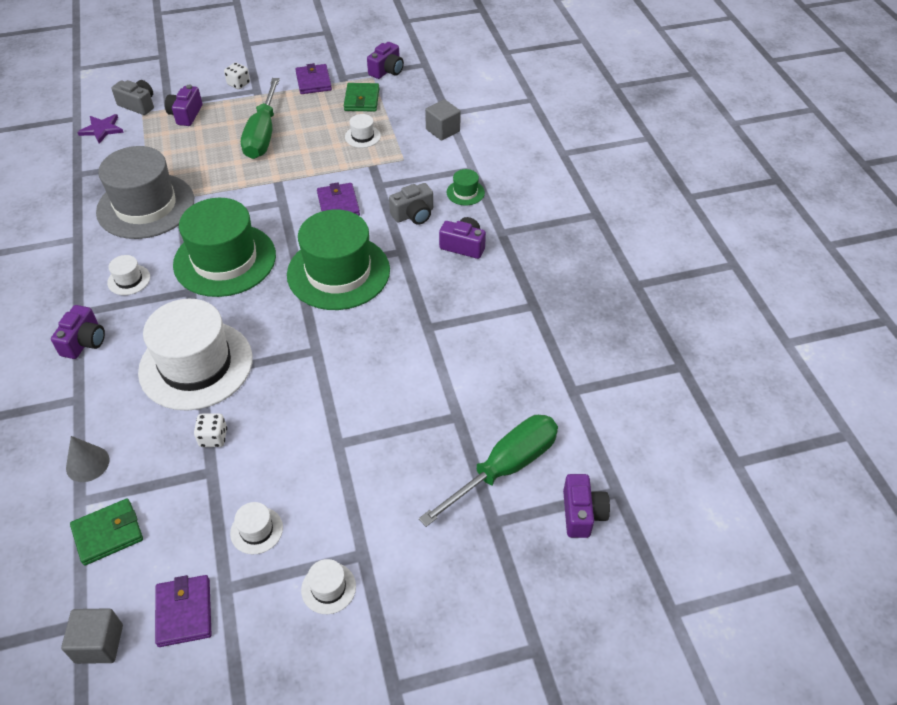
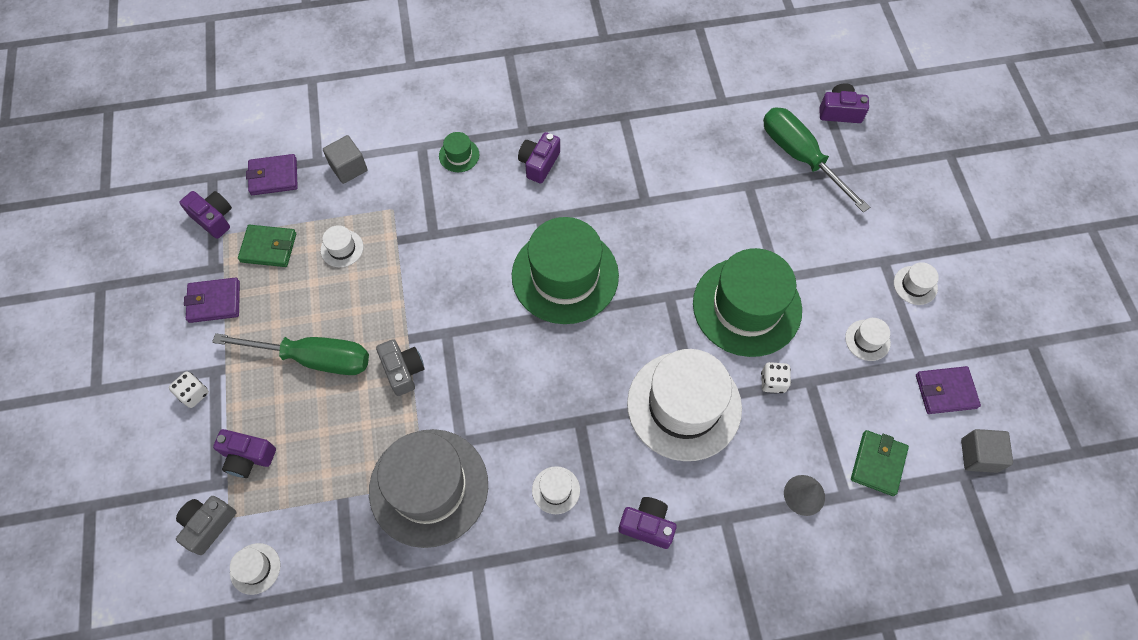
camera: 85 degrees left, 15 degrees up
(102, 129) = (255, 568): purple star -> white hat
(108, 533) = (878, 464): green wallet -> green wallet turned 45 degrees clockwise
(225, 260) = (534, 388): green hat -> green hat (747, 306)
(338, 204) = (459, 275): purple wallet -> purple wallet (273, 177)
(413, 214) = (486, 204): grey camera -> grey camera (403, 371)

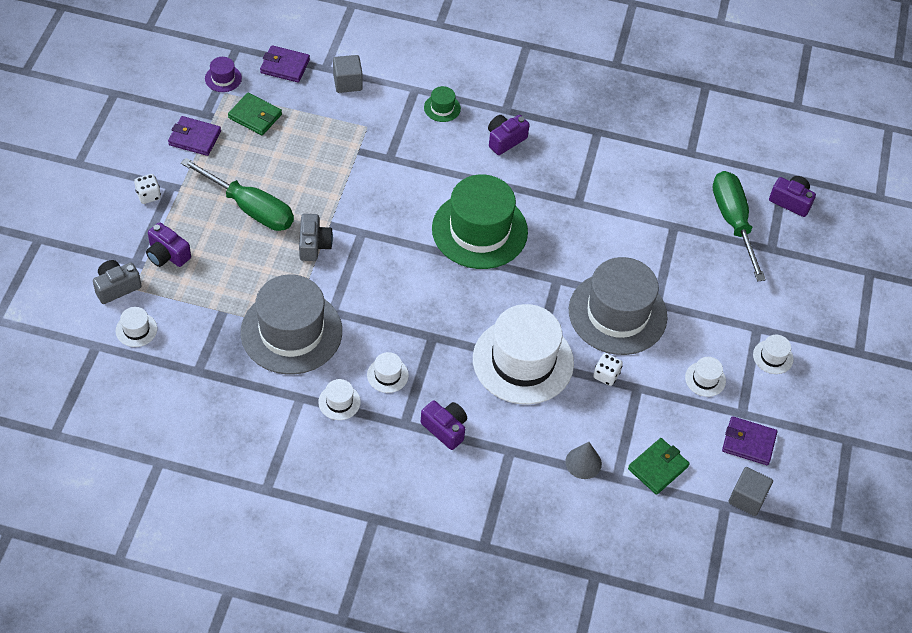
camera: 20 degrees right, 10 degrees down
(213, 218) = (223, 78): purple camera -> purple hat
(342, 248) = (312, 139): white hat -> white hat (339, 402)
(747, 306) = (617, 313): green hat -> grey hat

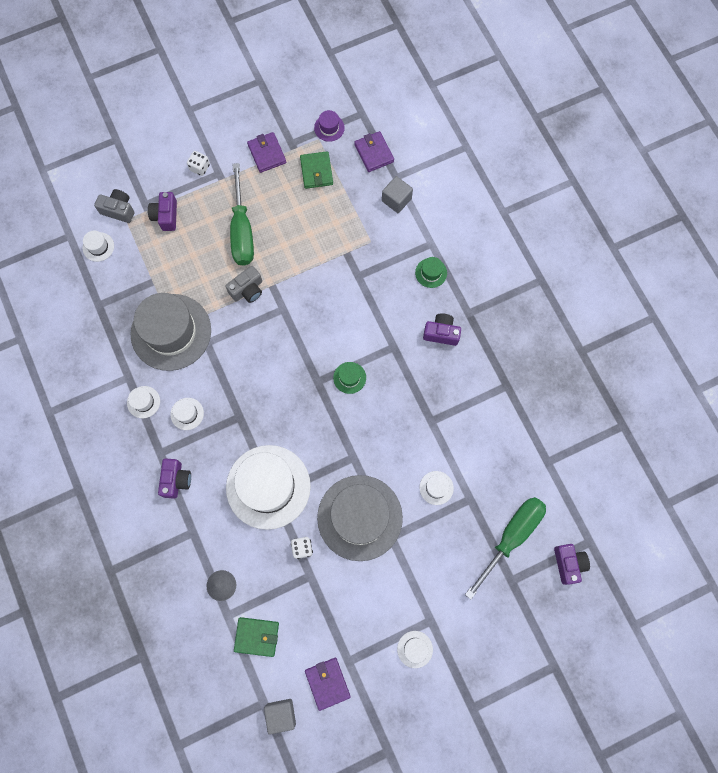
camera: 55 degrees right, 20 degrees up
(479, 230) = (349, 377): green hat -> green hat, size x0.40
(705, 379) = (355, 616): white hat -> white hat (436, 488)

